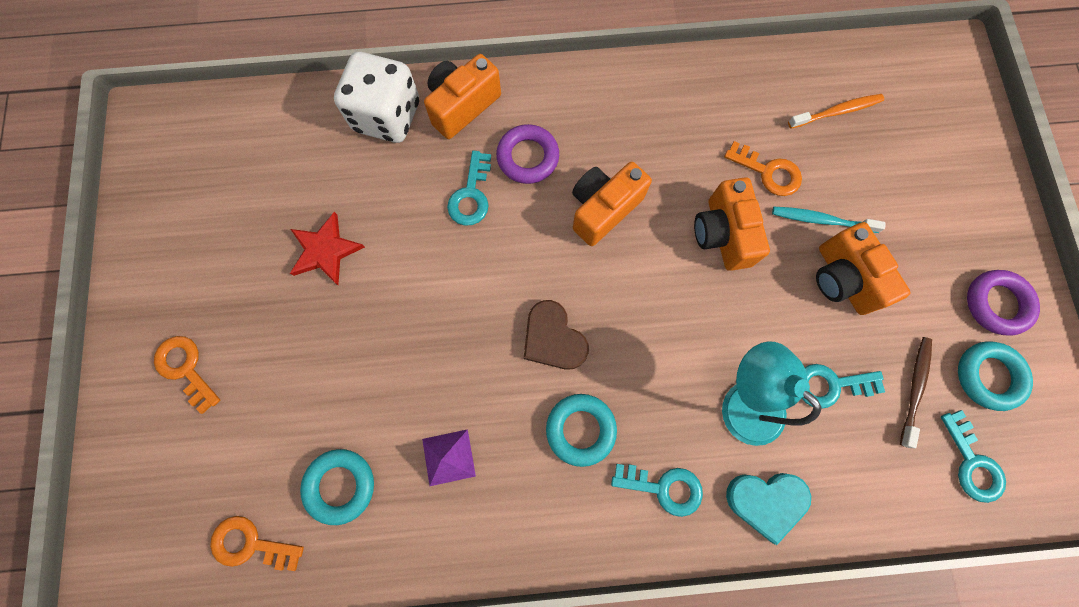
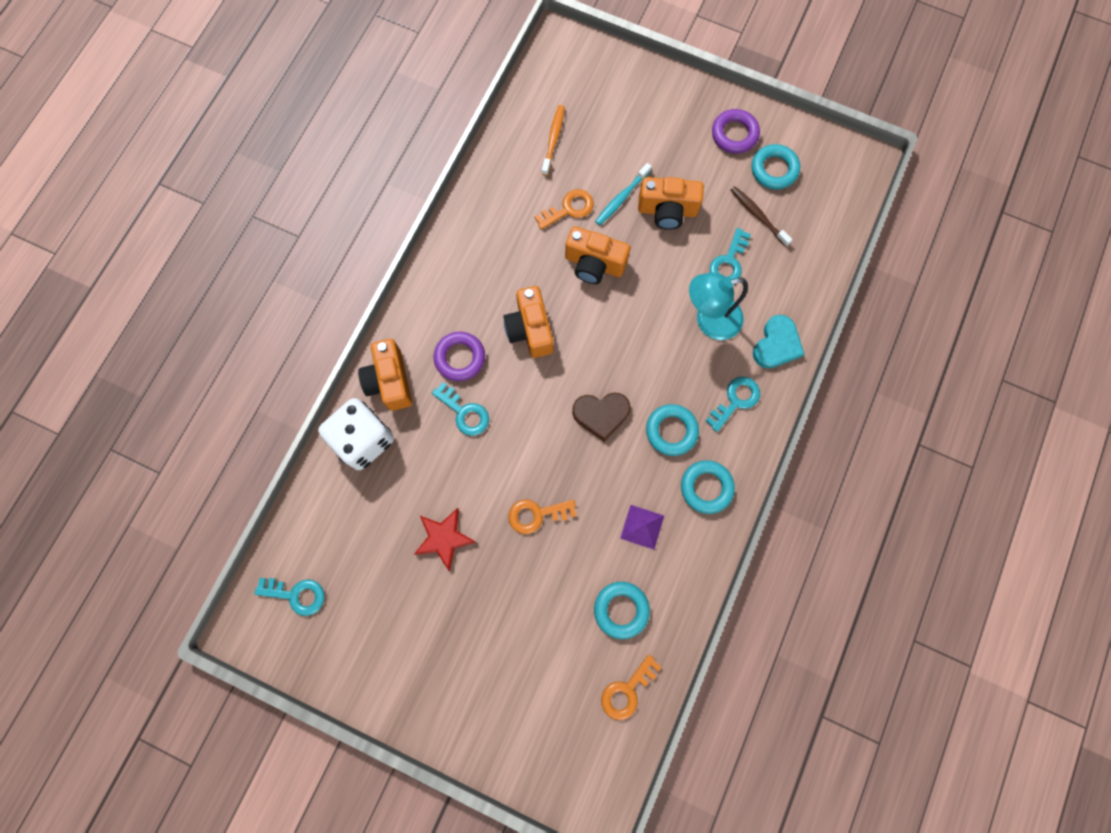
camera: 60 degrees left, 0 degrees up
(186, 368) = (474, 683): orange key -> orange key (536, 514)
(536, 509) = (706, 487): none -> turquoise ring
(972, 463) = (817, 214): turquoise key -> turquoise key (296, 595)

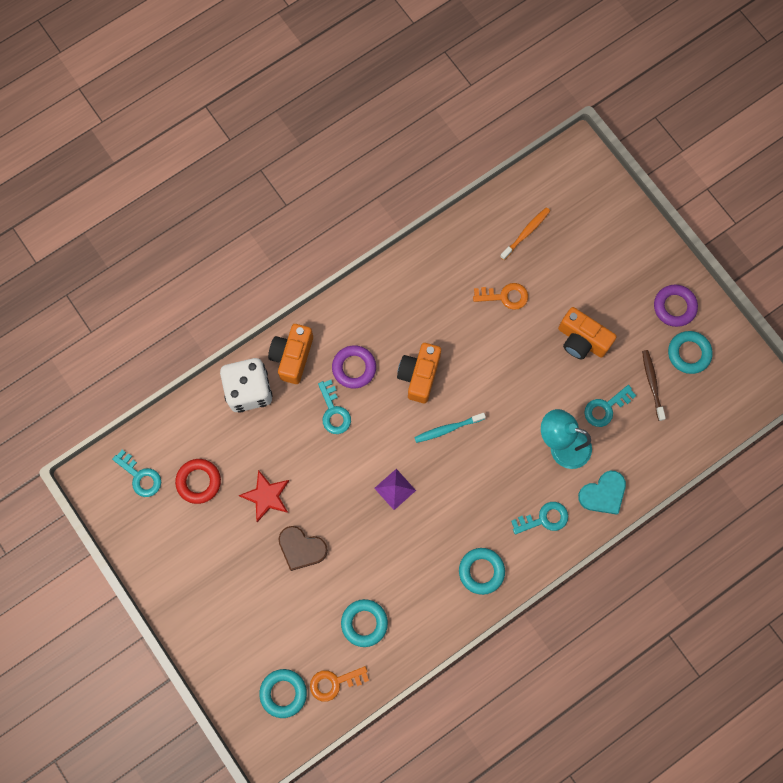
camera: 30 degrees right, 0 degrees up
(363, 564) = (199, 481): none -> red ring
(536, 514) = (343, 518): orange key -> none
(594, 264) = (498, 351): orange camera -> none
(601, 414) = (435, 471): brown heart -> brown heart (301, 548)
(621, 198) = (551, 310): turquoise toothbrush -> turquoise toothbrush (447, 429)
(642, 527) = (415, 572): purple pyramid -> purple pyramid (395, 489)
(671, 431) = (480, 514): turquoise ring -> turquoise ring (283, 693)

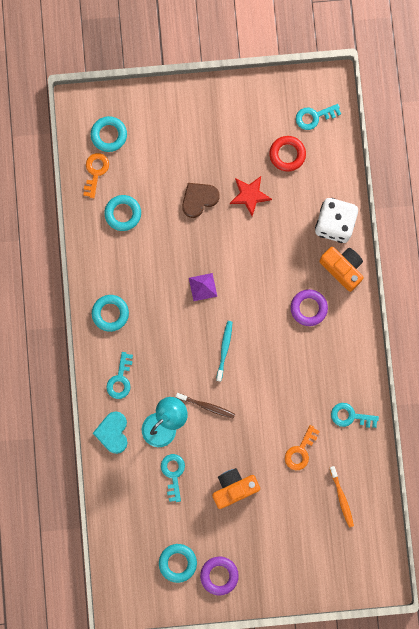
camera: 120 degrees right, 5 degrees up
(334, 412) = (284, 275): turquoise key -> turquoise key (350, 416)
(419, 375) = (276, 352): orange camera -> none
(652, 384) = (171, 520): brown toothbrush -> brown toothbrush (207, 406)

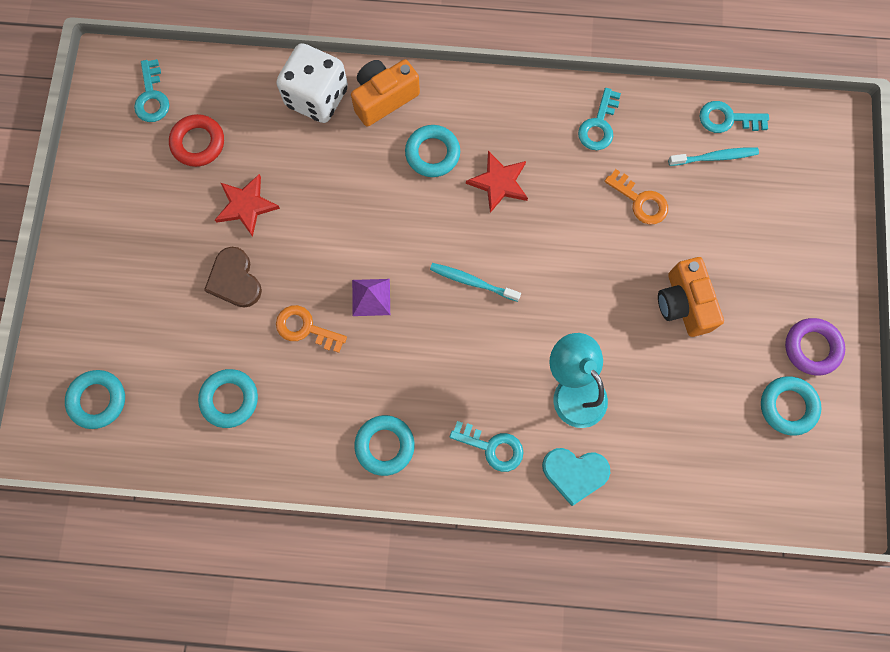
camera: 80 degrees left, 5 degrees down
(95, 172) = (152, 431): orange key -> orange key (305, 328)
(173, 474) = (651, 390): turquoise key -> turquoise key (727, 119)
(207, 406) = (554, 322): brown toothbrush -> none
(296, 355) = (499, 182): none -> red star
(308, 308) = (432, 153): purple ring -> turquoise ring
(341, 498) = (714, 157): orange toothbrush -> turquoise toothbrush

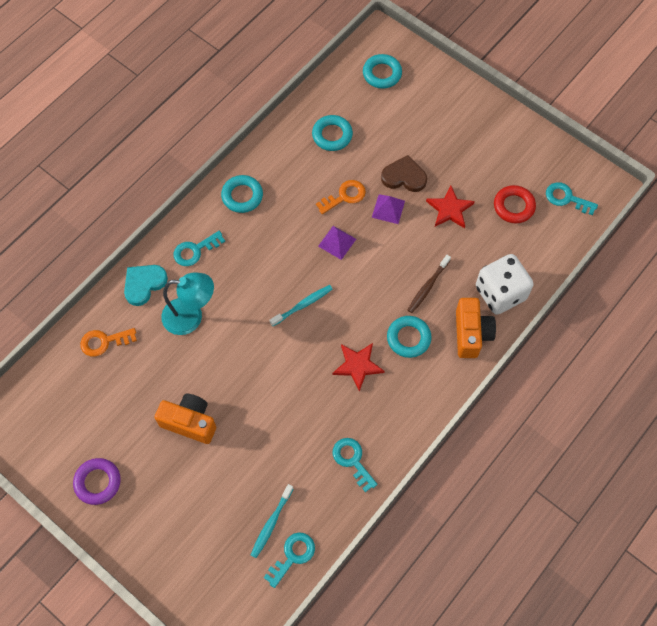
camera: 125 degrees right, 10 degrees down
(290, 270) = (388, 209): none -> purple pyramid
(359, 171) = (427, 287): none -> brown toothbrush
(640, 201) = (278, 447): orange key -> orange key (104, 342)
(788, 406) = (77, 437): turquoise ring -> none

